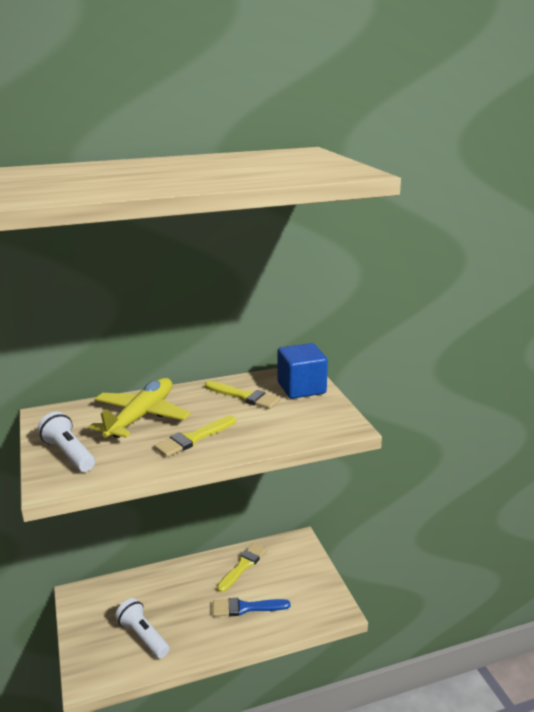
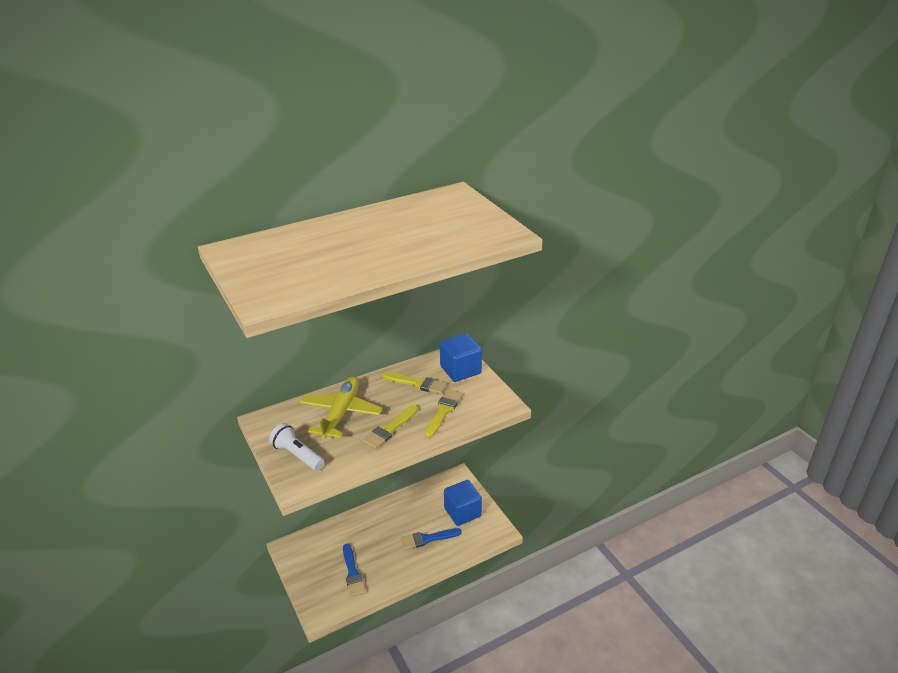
camera: 10 degrees left, 10 degrees up
(143, 636) = (353, 573): white flashlight -> blue brush
(243, 565) = (417, 504): yellow brush -> yellow brush (443, 411)
(296, 582) = (462, 512): none -> blue cube

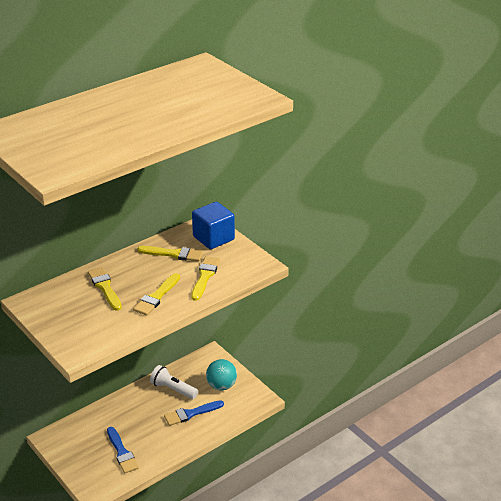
camera: 10 degrees left, 0 degrees up
(297, 455) = (71, 328): white flashlight -> white flashlight (173, 389)
(341, 413) = (105, 287): yellow plane -> yellow brush
(462, 512) = (221, 386): blue cube -> turquoise ball

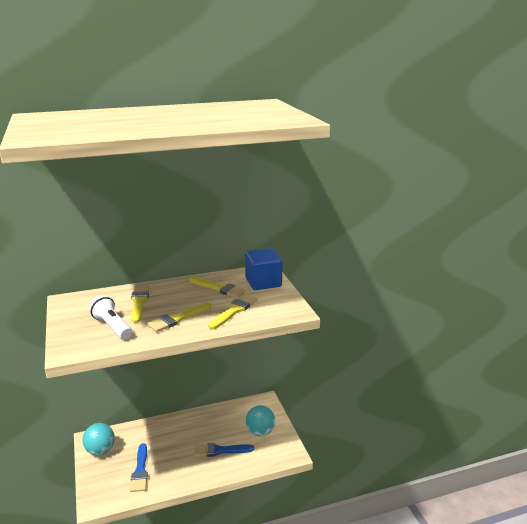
camera: 20 degrees right, 10 degrees down
(68, 445) = (100, 450): none -> turquoise ball
(173, 389) = (216, 424): white flashlight -> white flashlight (112, 326)

